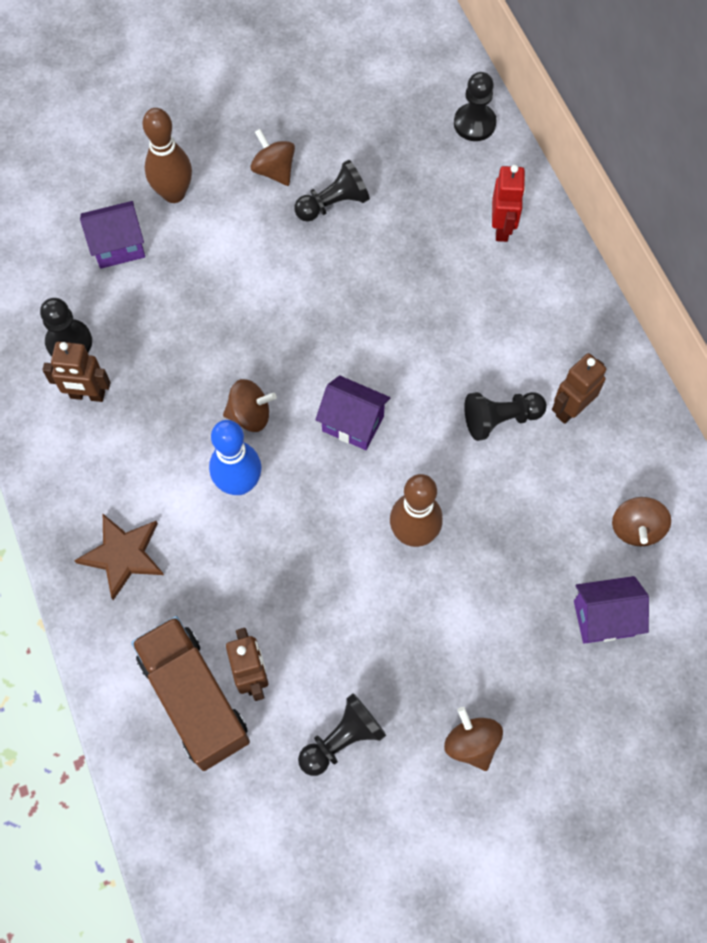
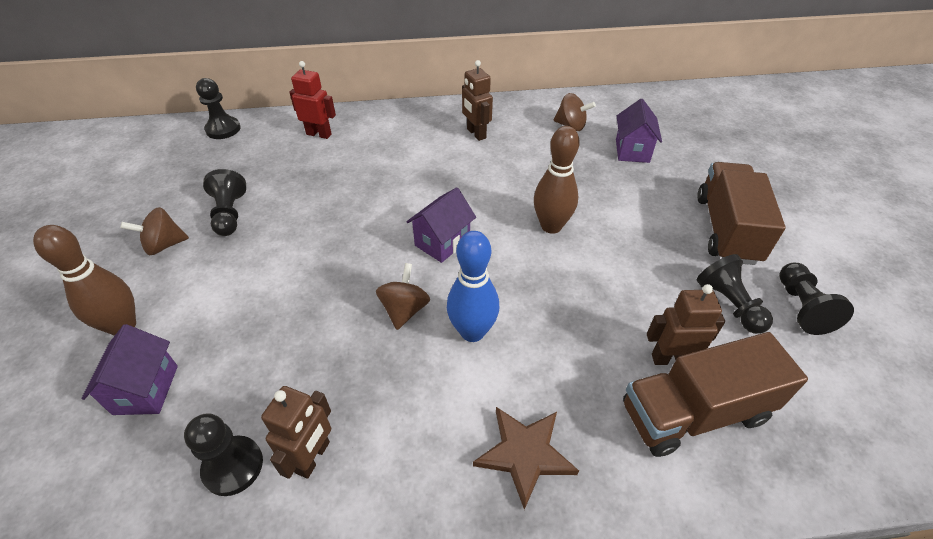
camera: 75 degrees left, 20 degrees down
(471, 743) = (726, 229): brown spinning top -> brown truck
(500, 419) = (471, 165): black pawn -> black pawn (801, 307)

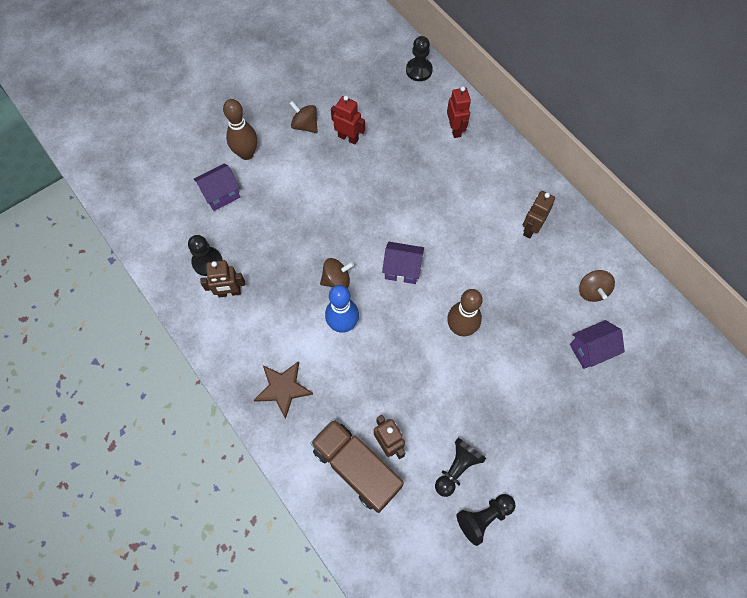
camera: 60 degrees right, 20 degrees up
(230, 214) = (348, 138): black pawn -> red robot
(726, 229) = (536, 449): brown truck -> none

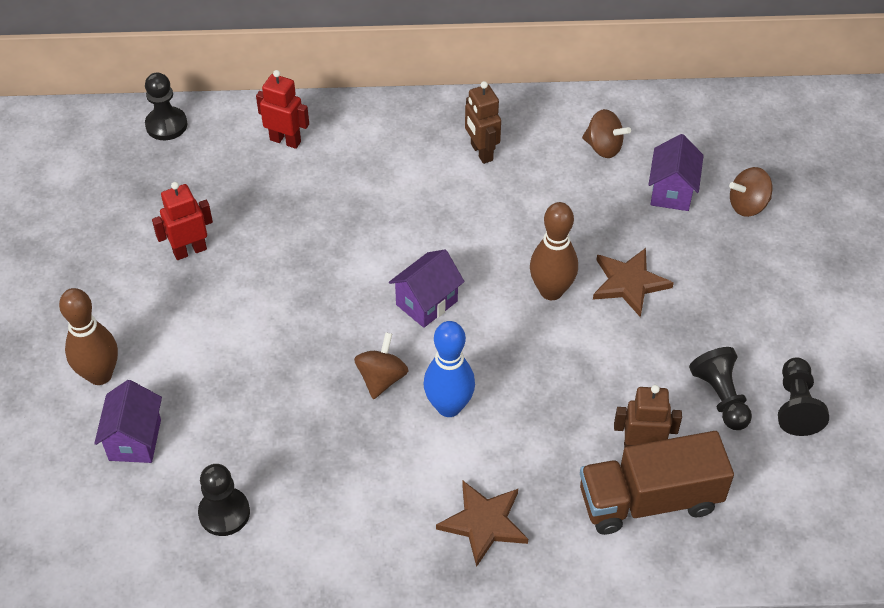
camera: 55 degrees left, 15 degrees down
(229, 292) = (294, 511): brown robot -> none
(305, 125) = (124, 285): brown spinning top -> brown spinning top (747, 205)
(500, 367) = (629, 283): none -> brown star

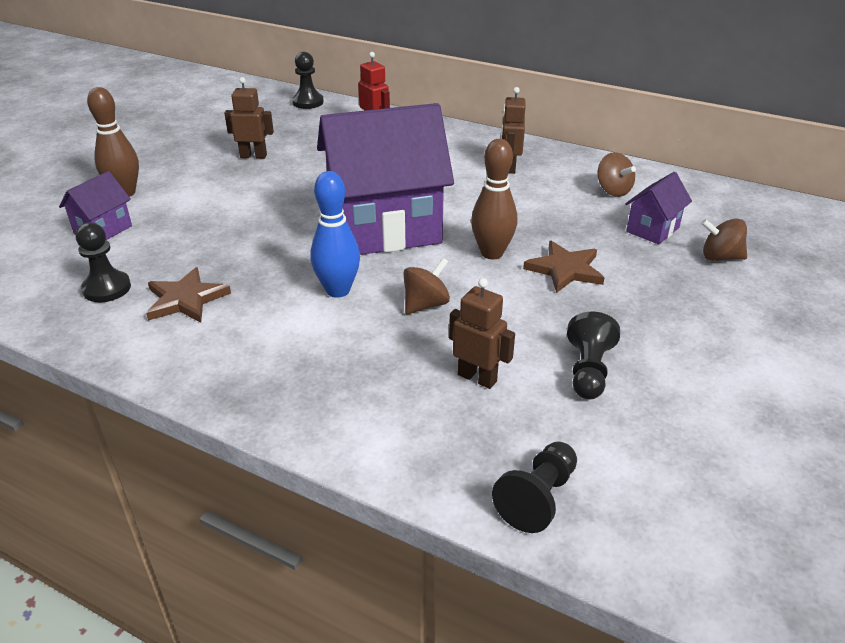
camera: 30 degrees right, 15 degrees down
(189, 250) = (253, 156): red robot -> brown robot
(381, 378) = (305, 257): brown spinning top -> brown spinning top (425, 304)
(426, 303) = (385, 229): purple house -> purple house, size x2.27
(484, 523) = (286, 372): brown star -> brown star (186, 299)
(649, 500) = (450, 417): brown truck -> none
(796, 406) = (664, 406): black pawn -> black pawn (537, 498)

